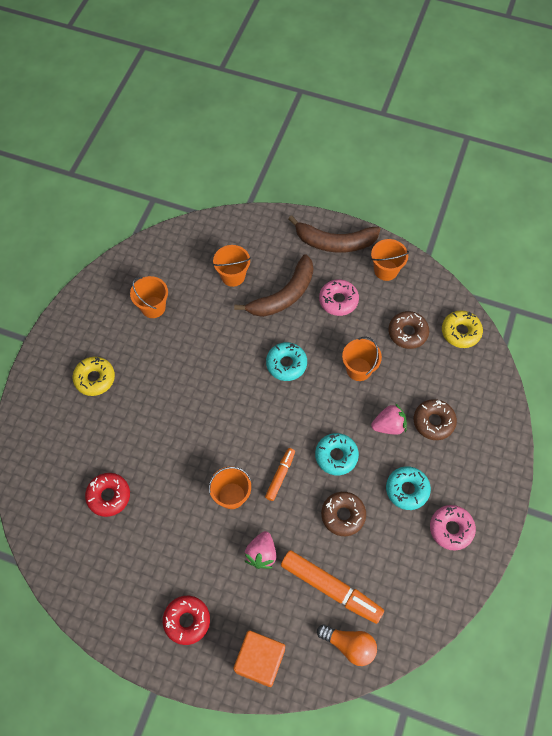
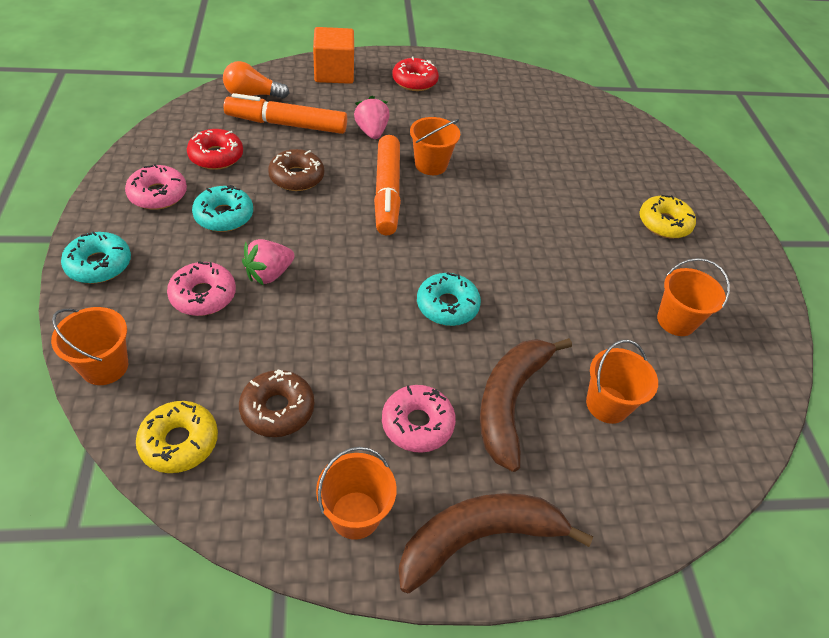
camera: 150 degrees right, 15 degrees down
(109, 496) = (553, 137): red donut -> red donut (216, 156)
(280, 475) = (387, 192): orange marker -> orange marker, size x1.85
(336, 456) = (328, 225): turquoise donut -> turquoise donut (99, 264)
(359, 369) = (339, 330): orange bucket -> orange bucket (105, 366)
(433, 422) = (203, 295): brown donut -> pink donut

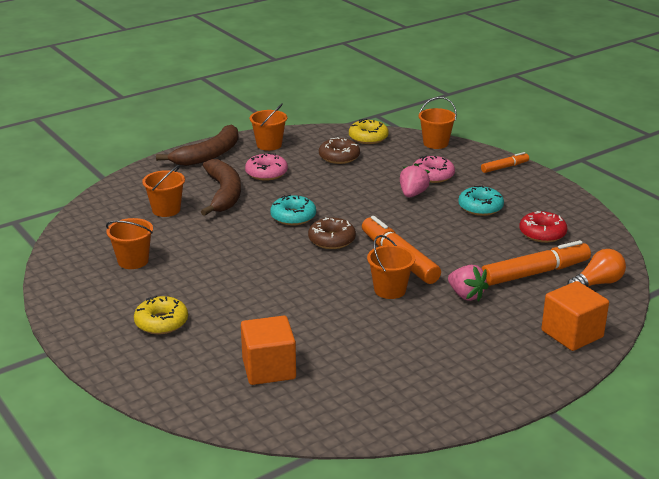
camera: 155 degrees right, 20 degrees down
(99, 264) = (504, 167): turquoise donut -> orange marker
(158, 194) = (535, 202): pink donut -> none
(296, 177) = (472, 243): brown donut -> brown donut (331, 240)
(414, 81) = (493, 361): red donut -> none
(587, 144) = (269, 369): none -> orange cube

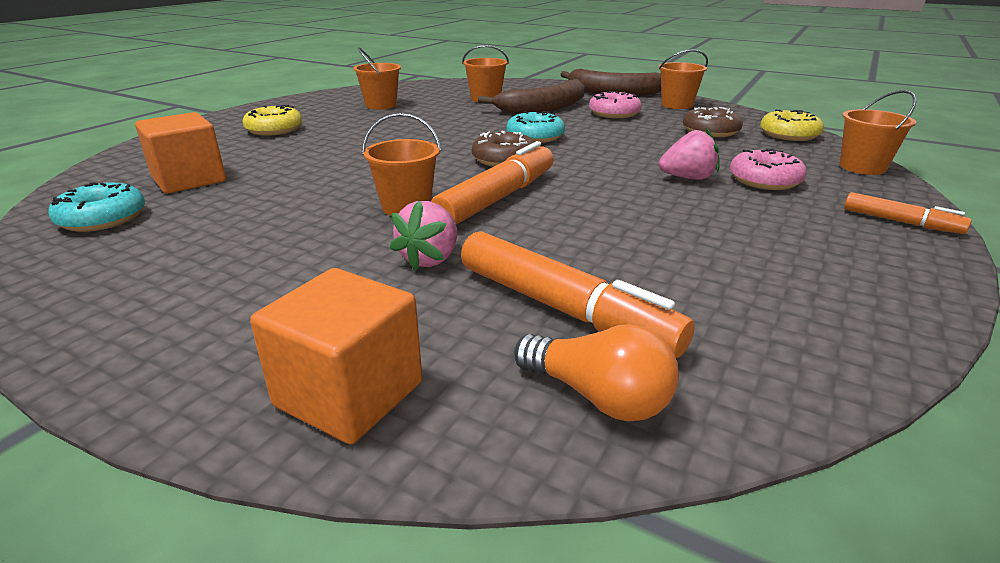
camera: 65 degrees right, 0 degrees up
(480, 207) = (728, 225): turquoise donut -> turquoise donut (102, 218)
(542, 233) = (724, 293): red donut -> none

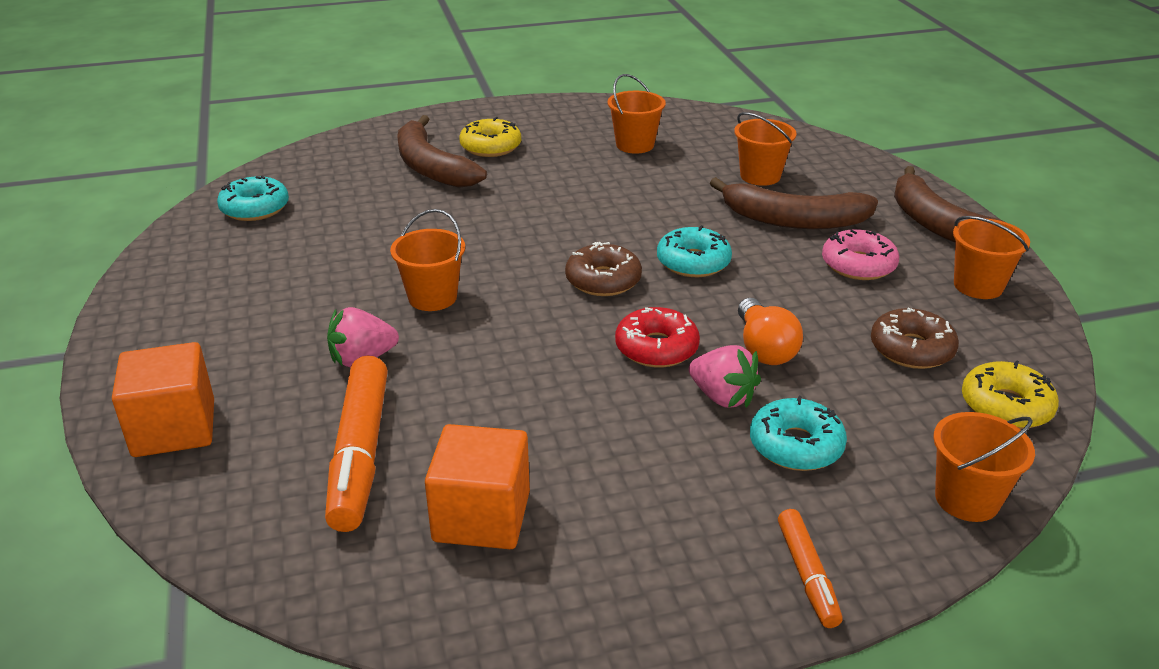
camera: 45 degrees right, 5 degrees up
(189, 180) = (349, 189): orange cube -> orange cube (481, 517)
(244, 150) = (431, 167): none -> brown banana
(497, 199) = (509, 325): orange marker -> none
(598, 396) = (266, 520): orange light bulb -> orange light bulb (764, 348)
(606, 174) = (656, 348): none -> red donut
(764, 180) = (796, 445): pink donut -> turquoise donut

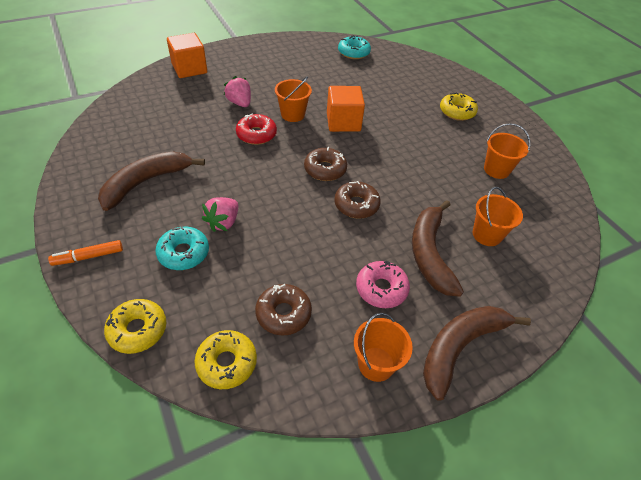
camera: 75 degrees right, 15 degrees up
(360, 453) = (176, 113): orange marker -> none
(431, 167) = (421, 95): brown banana -> brown banana (146, 182)
(481, 517) = (136, 151): orange cube -> orange cube (343, 122)
(656, 348) = (264, 194): red donut -> red donut (256, 134)
(693, 262) = (356, 205): turquoise donut -> brown donut
(764, 348) = (271, 239): orange light bulb -> none
(967, 499) = (138, 330): orange bucket -> yellow donut

